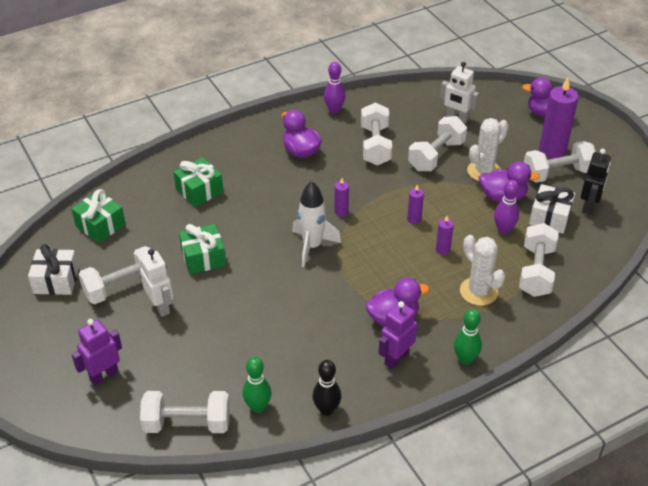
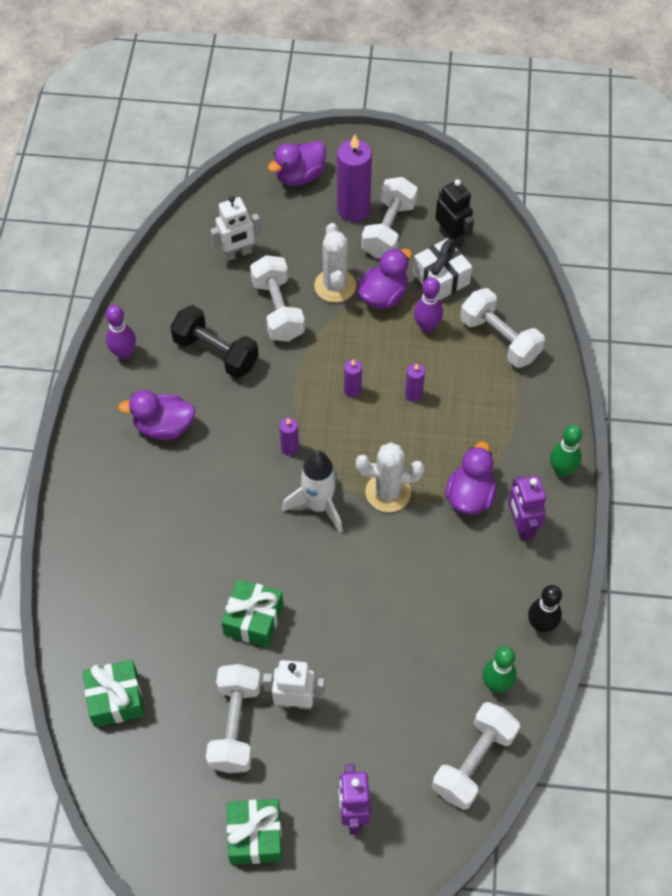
camera: 55 degrees left, 15 degrees up
(56, 280) = (170, 792): white gift -> none
(199, 191) = (143, 564): green gift -> green gift (255, 836)
(375, 146) = (216, 352): white dumbbell -> black dumbbell
(478, 291) = (489, 402): white cactus -> white cactus (388, 492)

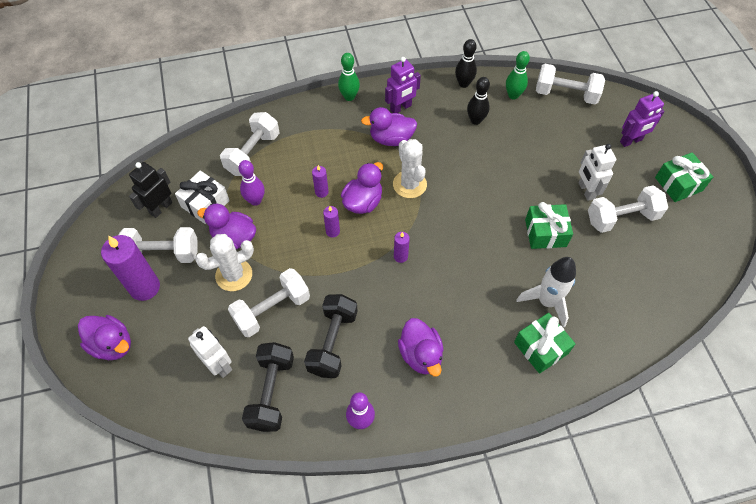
camera: 110 degrees left, 0 degrees up
(116, 699) = (650, 296): green gift -> green gift (540, 348)
(188, 289) = (271, 392): none -> black dumbbell
(318, 506) = (440, 222): white rocket -> white rocket (546, 302)
(381, 433) = (363, 202): none -> purple duck
(466, 613) = (475, 120): none -> black bowling pin

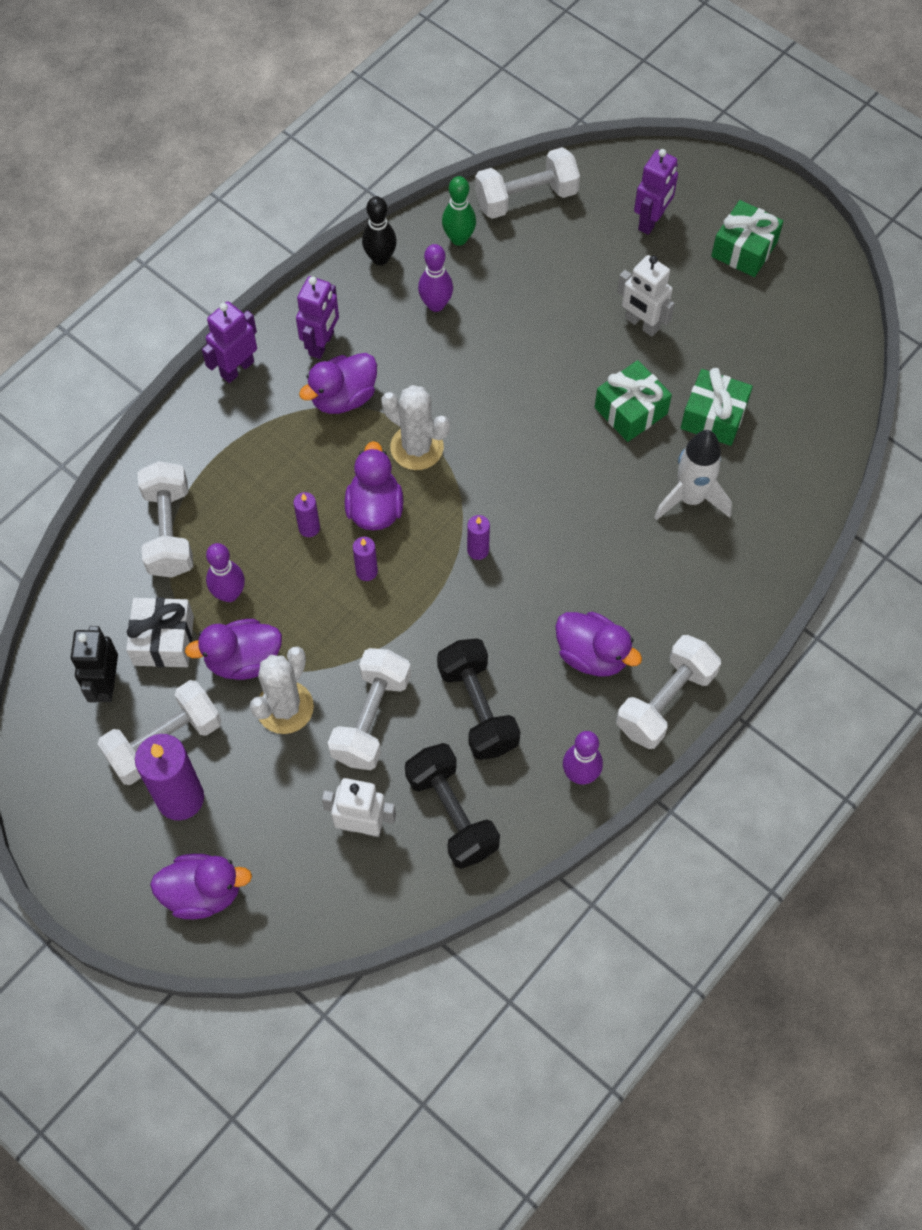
camera: 35 degrees left, 5 degrees up
(349, 97) = (237, 368): green bowling pin -> purple robot
(475, 120) = (436, 304): black bowling pin -> purple bowling pin
(540, 348) = (721, 558): green gift -> green gift (713, 417)
(621, 218) = (706, 335): white dumbbell -> white dumbbell (665, 701)

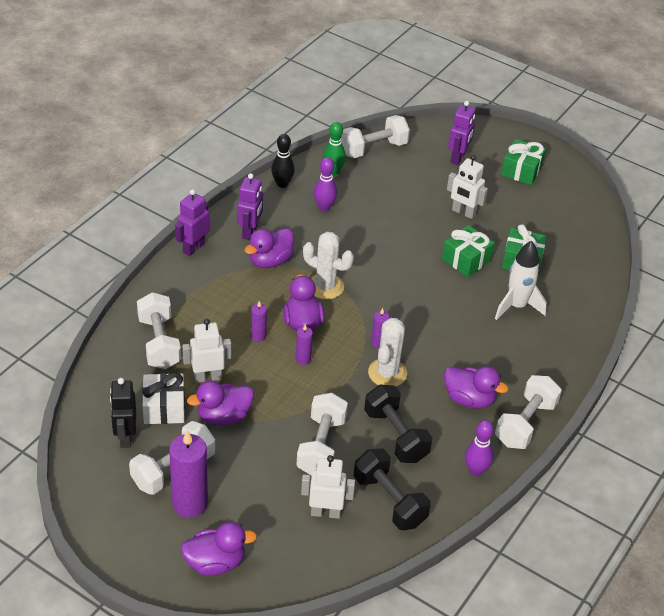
camera: 10 degrees left, 20 degrees down
(229, 594) = (207, 377): purple bowling pin -> white robot
(285, 707) = (258, 443): white cactus -> white cactus (387, 373)

